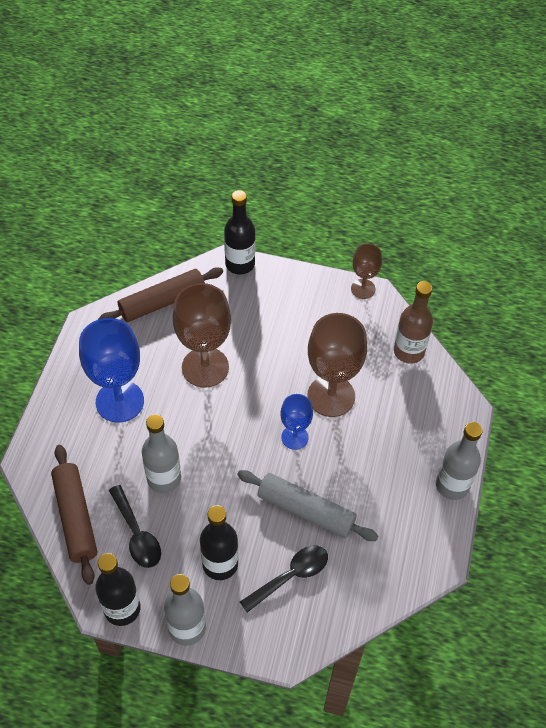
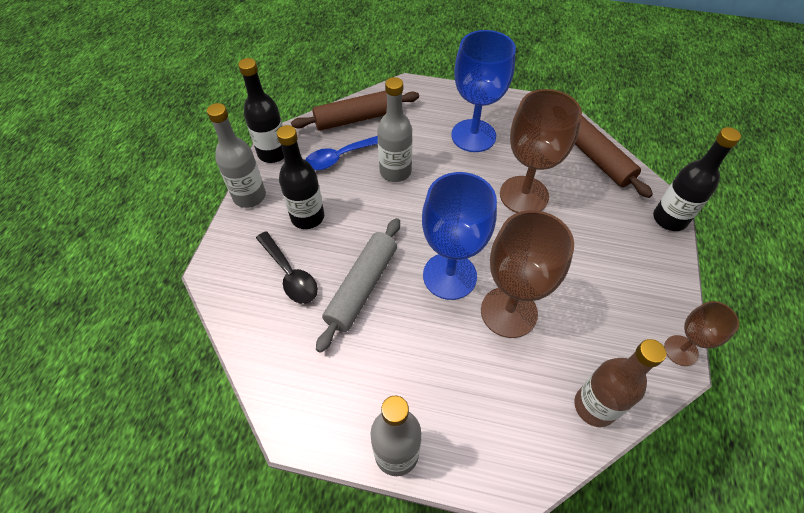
camera: 90 degrees right, 0 degrees up
(137, 534) = (340, 157): black spoon -> blue spoon
(294, 437) = (449, 276): blue goblet -> blue goblet, size x1.81

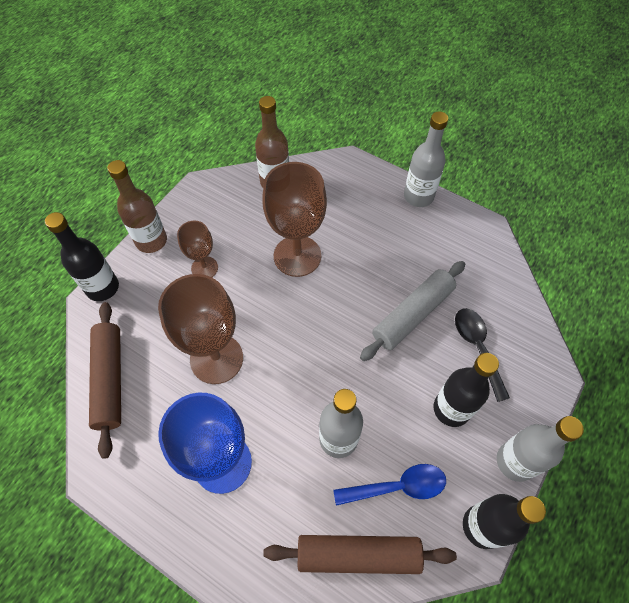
camera: 160 degrees left, 5 degrees up
(449, 276) = (331, 300): blue goblet -> none
(669, 277) = (151, 241): none -> brown bottle
(681, 350) = (190, 193): brown goblet -> brown goblet (204, 268)

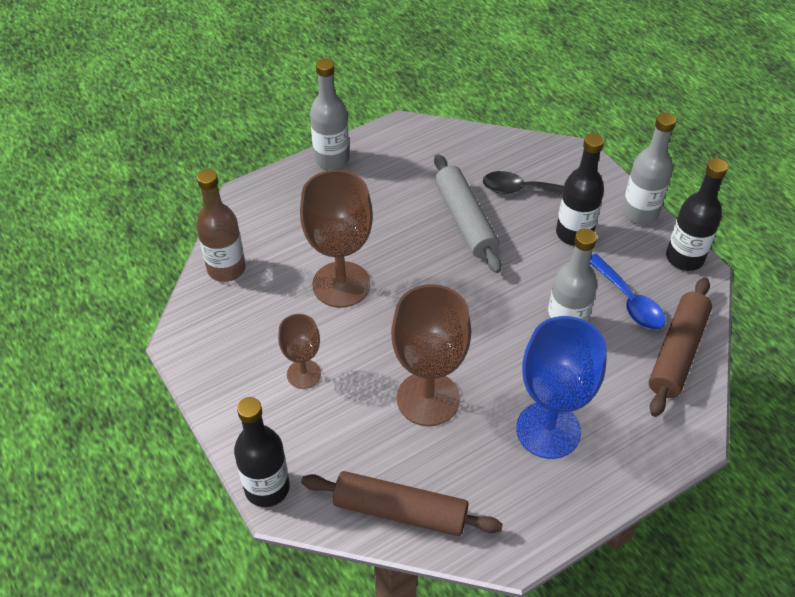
camera: 65 degrees left, 10 degrees down
(151, 241) = (229, 416): brown bottle -> none
(397, 486) = (628, 300): blue spoon -> blue spoon turned 135 degrees clockwise

